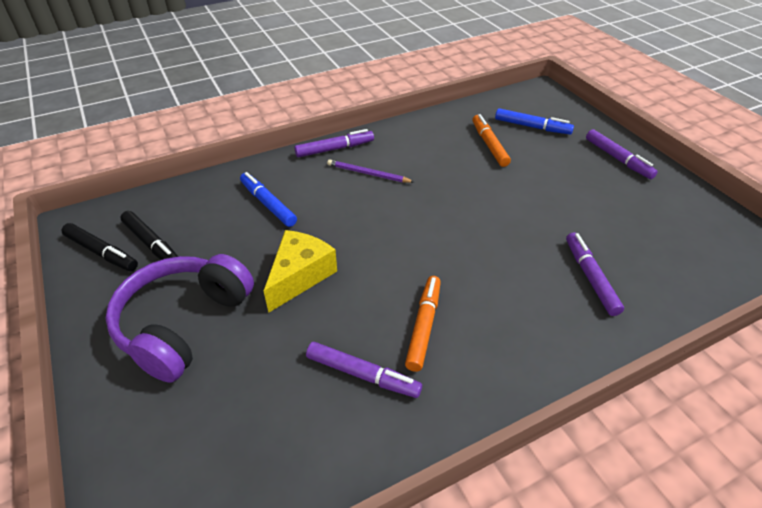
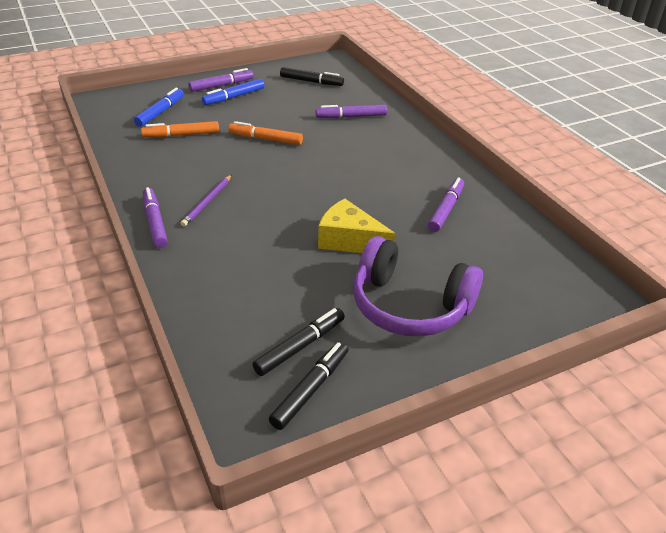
camera: 90 degrees left, 5 degrees down
(268, 204) = (243, 265): blue marker -> blue marker (234, 97)
(423, 326) = (399, 182): orange marker -> orange marker (265, 139)
(679, 234) = (311, 82): none -> black marker

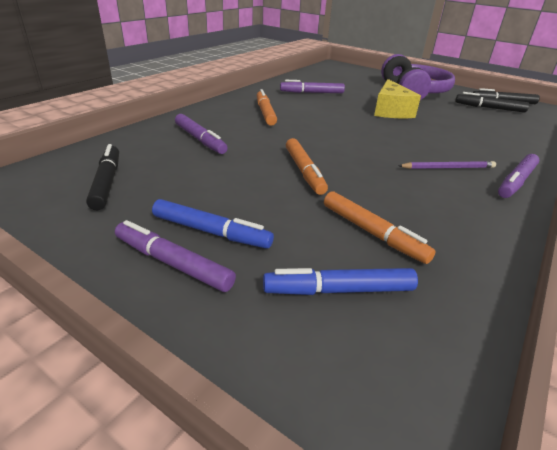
camera: 120 degrees left, 5 degrees down
(393, 159) = (265, 113): none -> orange marker

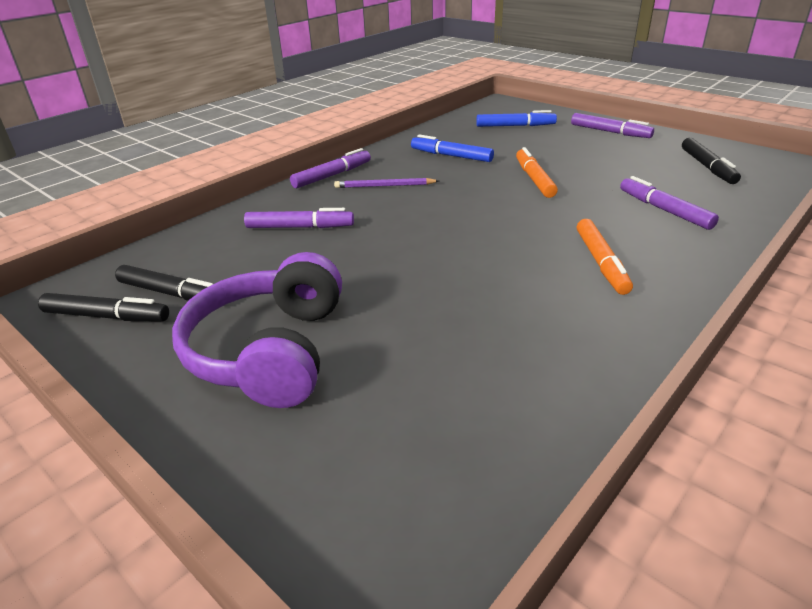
camera: 170 degrees left, 0 degrees up
(211, 232) = (596, 143): blue marker -> blue marker (451, 156)
(312, 93) = (518, 335): purple marker -> purple marker (300, 227)
(372, 233) = (487, 144): orange marker -> none
(391, 111) = (378, 276): yellow cheese -> none

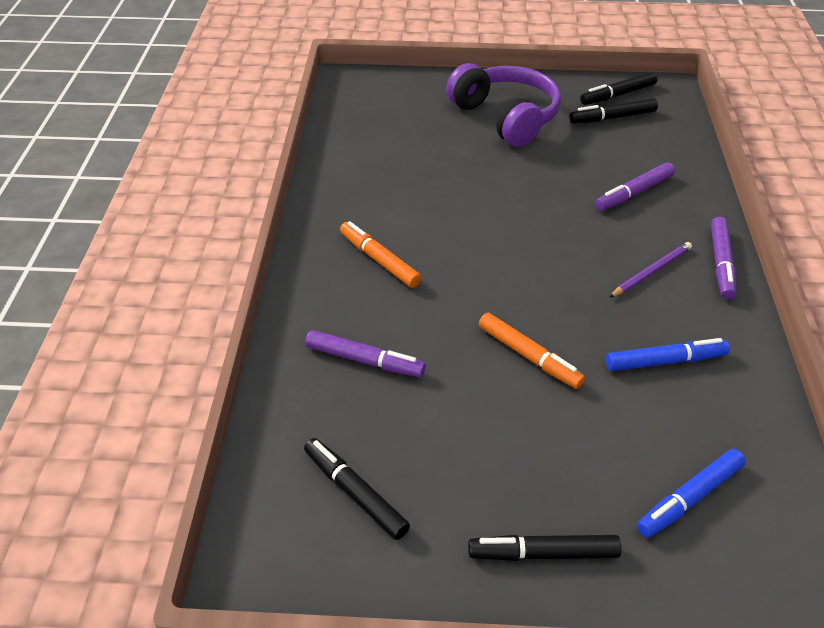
camera: 140 degrees right, 10 degrees up
(610, 132) = (543, 553): purple marker -> black marker

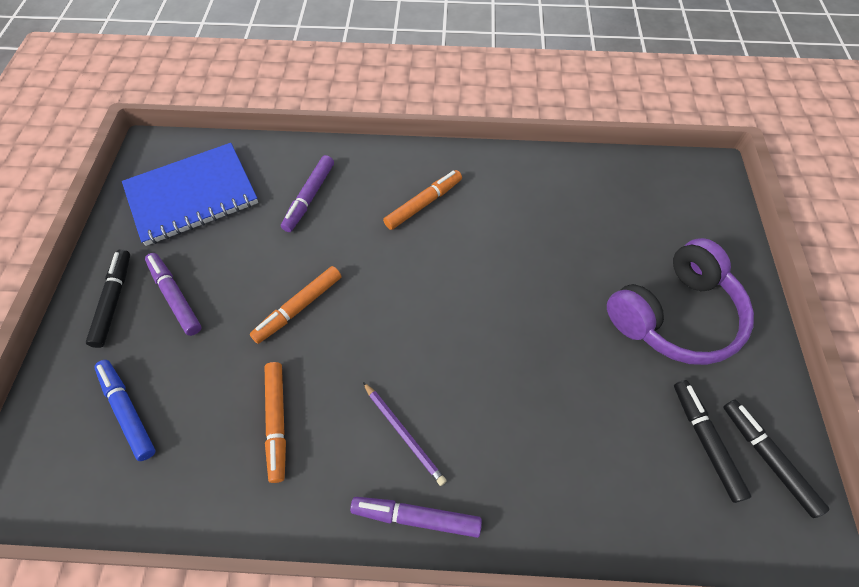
camera: 90 degrees right, 15 degrees up
(355, 493) = (192, 196): black marker -> blue notebook
(634, 193) = (542, 440): purple marker -> purple marker (175, 297)
(665, 361) = (277, 422): blue marker -> orange marker

